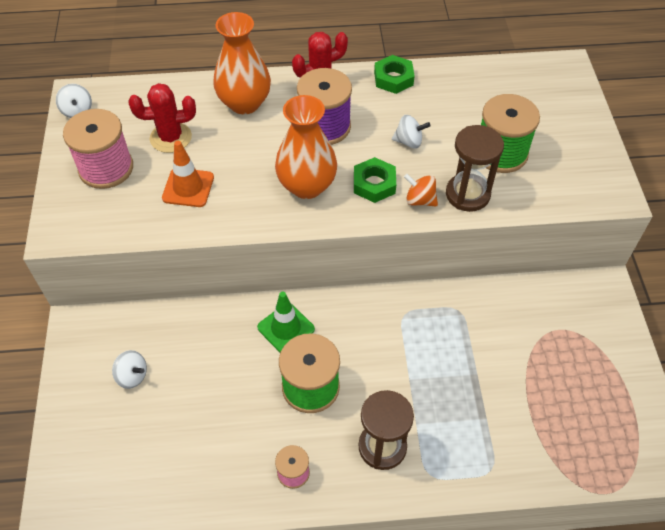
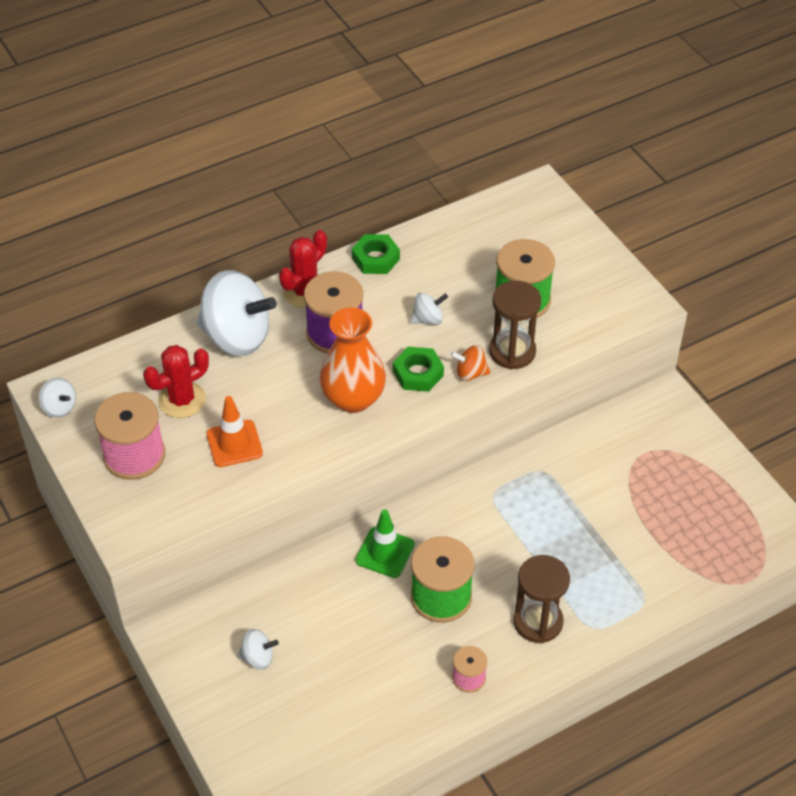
camera: 25 degrees left, 5 degrees down
(244, 103) = (237, 337): orange vase -> white spinning top

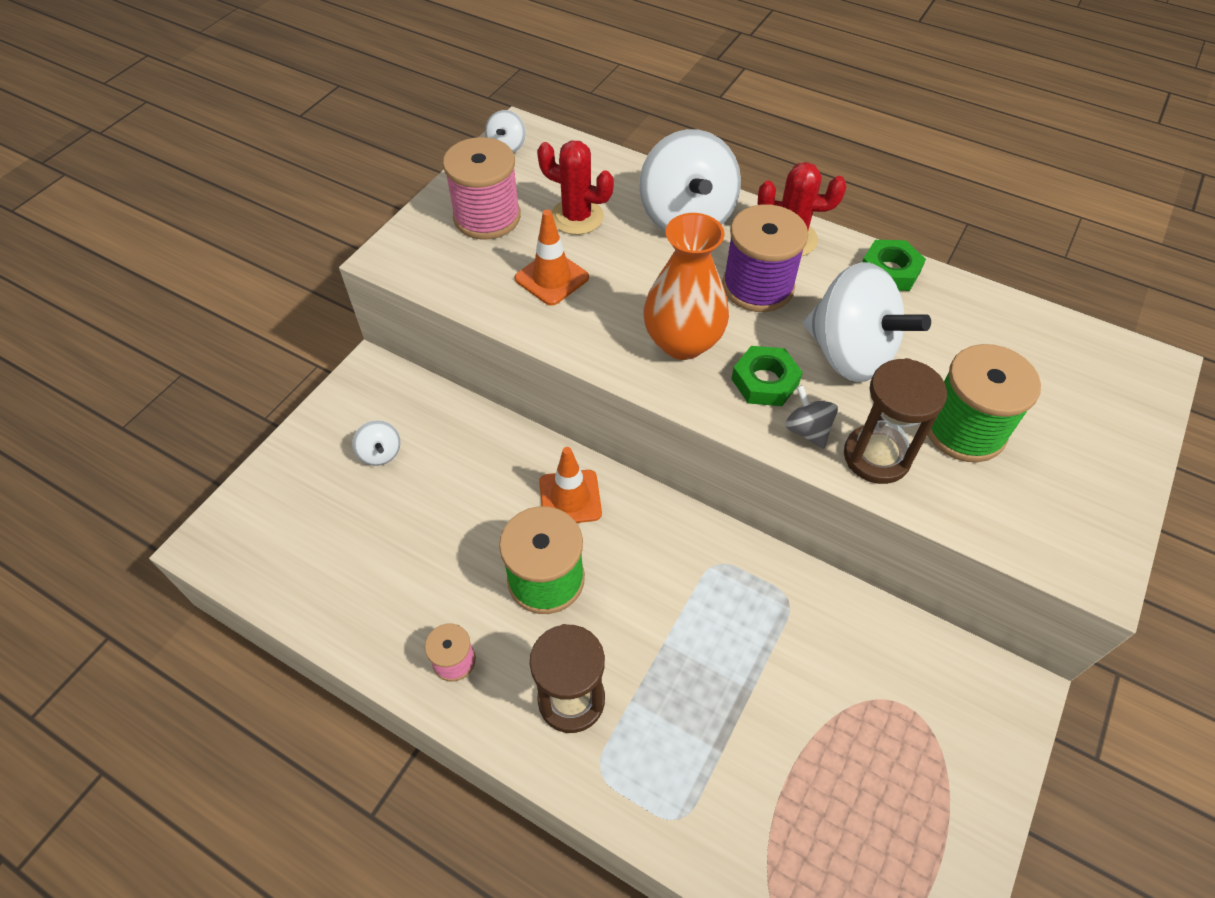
camera: 60 degrees right, 5 degrees up
(385, 552) = (570, 498): green traffic cone -> orange traffic cone
(428, 319) = (849, 354): white spinning top -> white spinning top, size x2.25
(470, 373) = (807, 430): orange spinning top -> grey spinning top

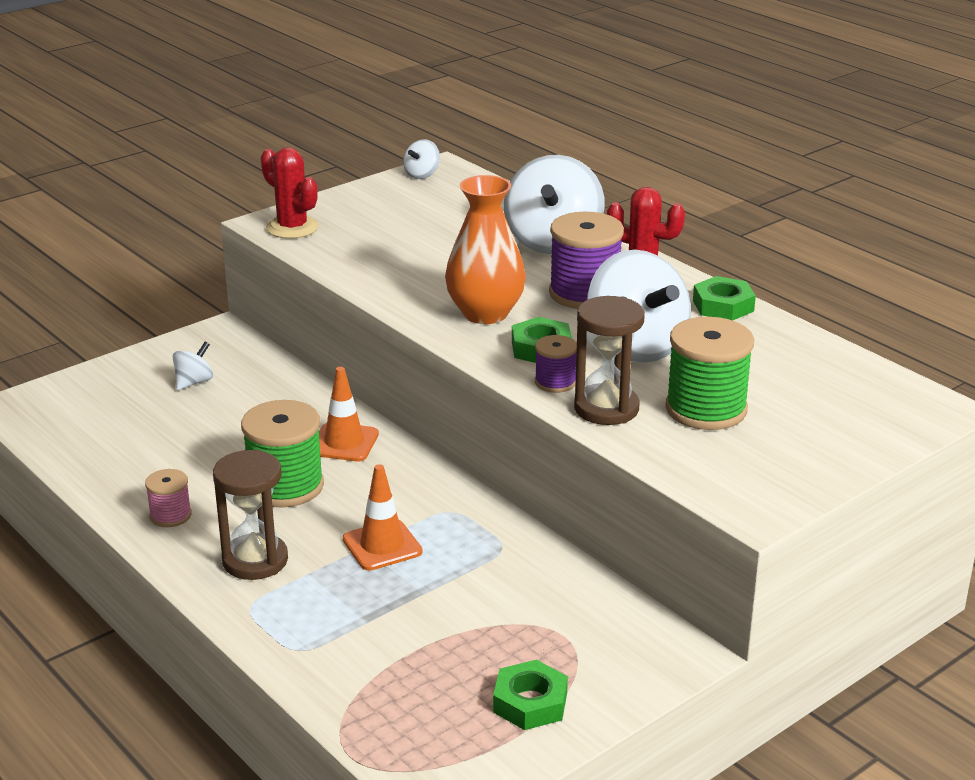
camera: 20 degrees right, 25 degrees down
(380, 453) = (194, 382): white spinning top -> white spinning top turned 135 degrees counterclockwise
(487, 217) = (370, 213): pink spool -> none
(552, 278) = (398, 257): orange traffic cone -> orange traffic cone (382, 545)
(577, 217) = (451, 226): red cactus -> red cactus (292, 228)
(807, 430) = (555, 382): grey spinning top -> purple spool
(926, 813) = (530, 702): none -> green nut

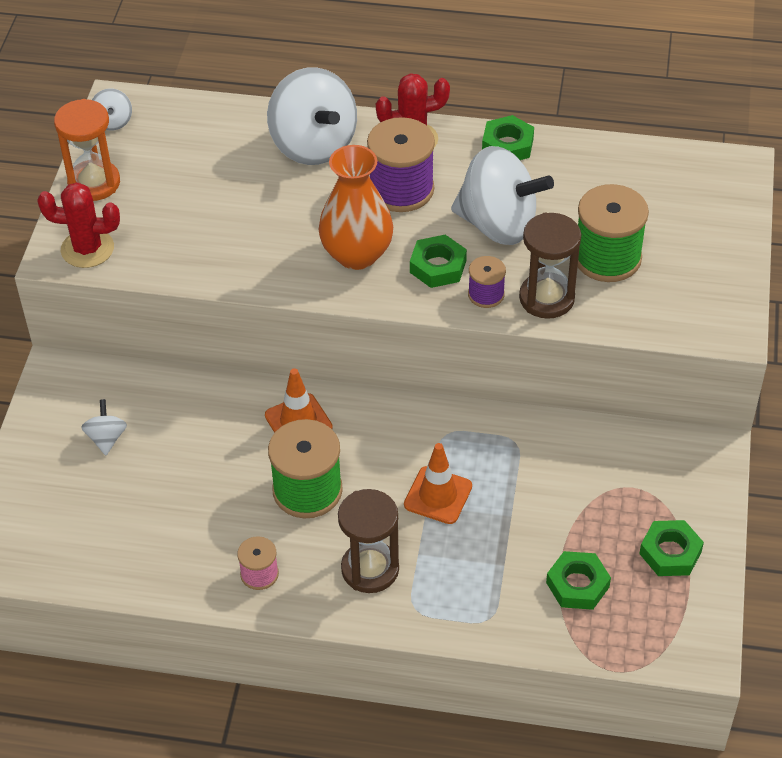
camera: 40 degrees left, 20 degrees up
(355, 198) = (94, 183): none -> orange hourglass
(409, 673) = (577, 585): none -> green nut

